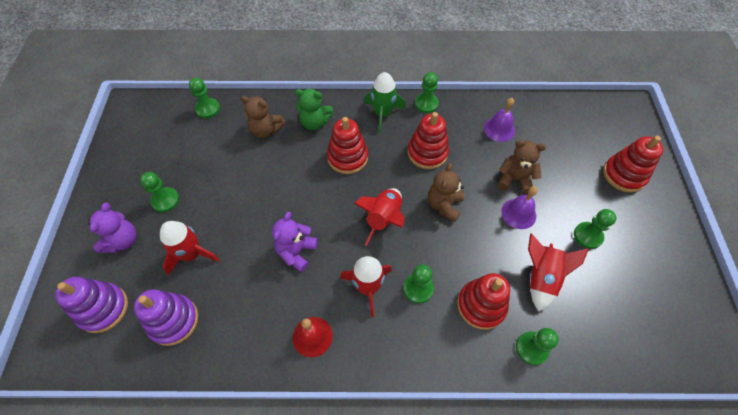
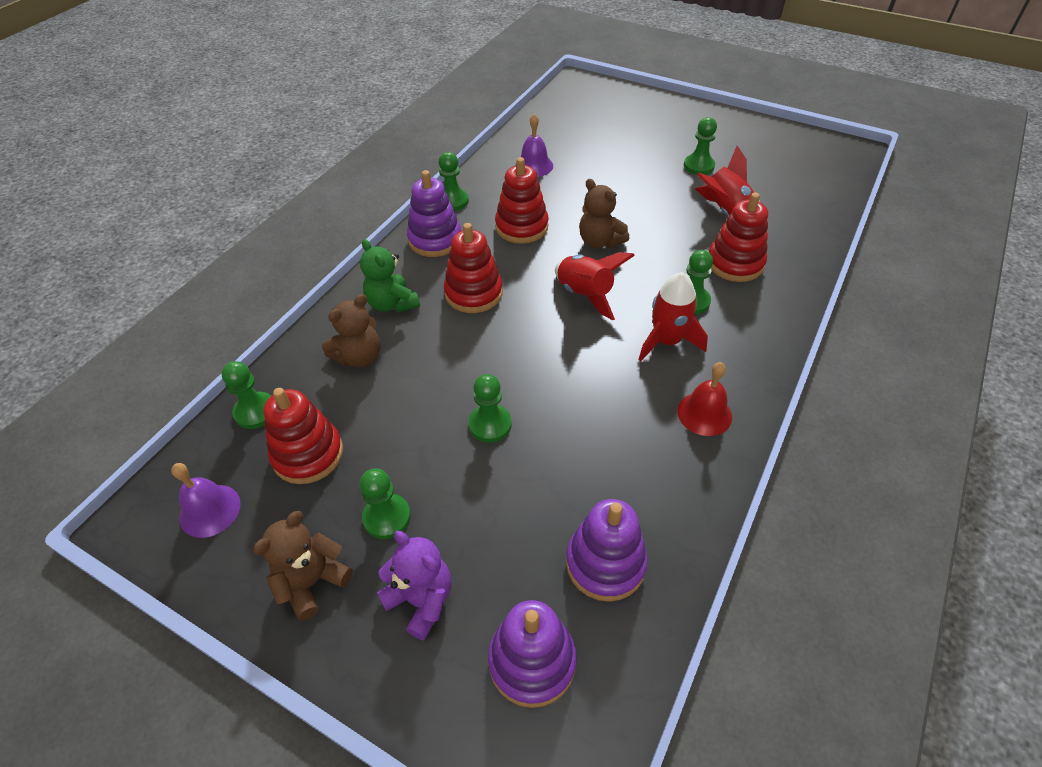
camera: 60 degrees left, 10 degrees down
(192, 254) = (509, 509): red rocket -> none
(296, 252) = (579, 389): purple teddy bear -> none
(315, 123) = (392, 303): green teddy bear -> green teddy bear turned 105 degrees clockwise
(383, 114) = (435, 240): green rocket -> purple stacking toy
(514, 179) = (604, 182): brown teddy bear -> brown teddy bear (312, 582)
(518, 213) = (646, 196): purple bell -> purple bell (210, 510)
(531, 348) = (796, 249): green pawn -> green pawn (490, 424)
(624, 175) = (648, 118): red stacking toy -> red stacking toy (308, 454)

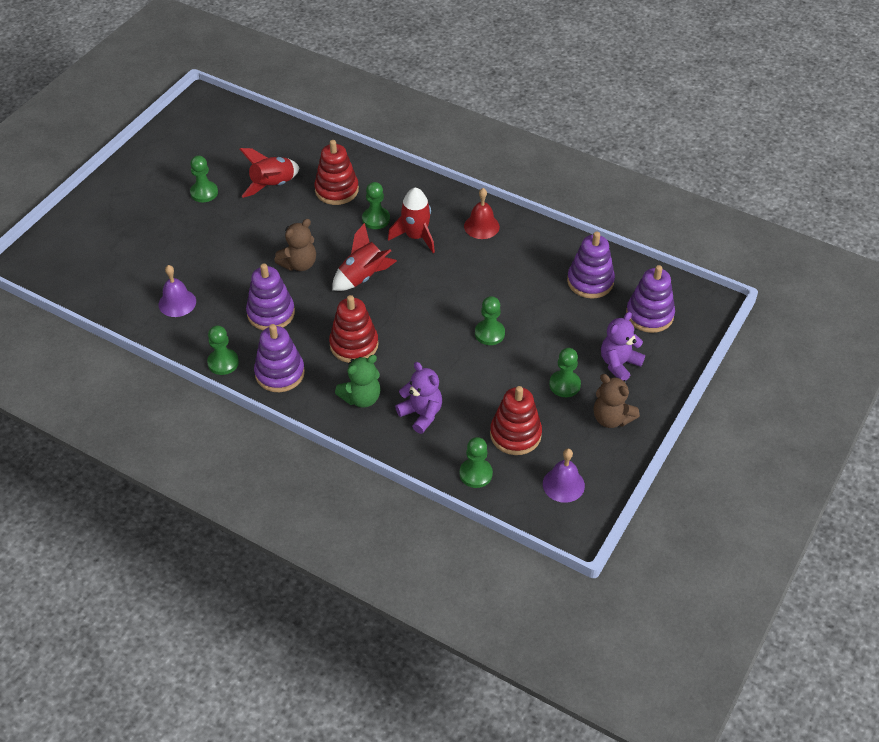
camera: 90 degrees left, 0 degrees up
(359, 357) = (421, 414): brown teddy bear -> purple teddy bear
(521, 227) = (271, 313): red stacking toy -> purple stacking toy

